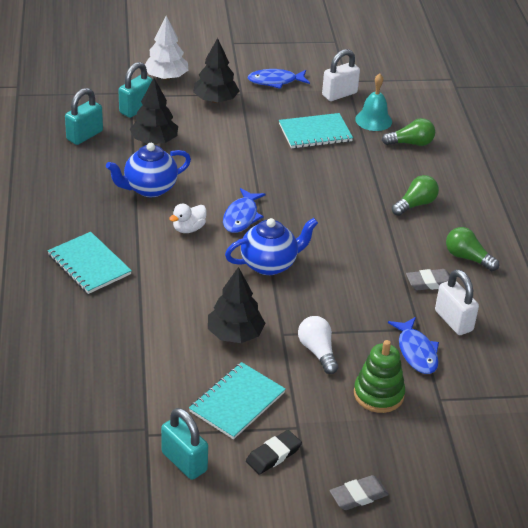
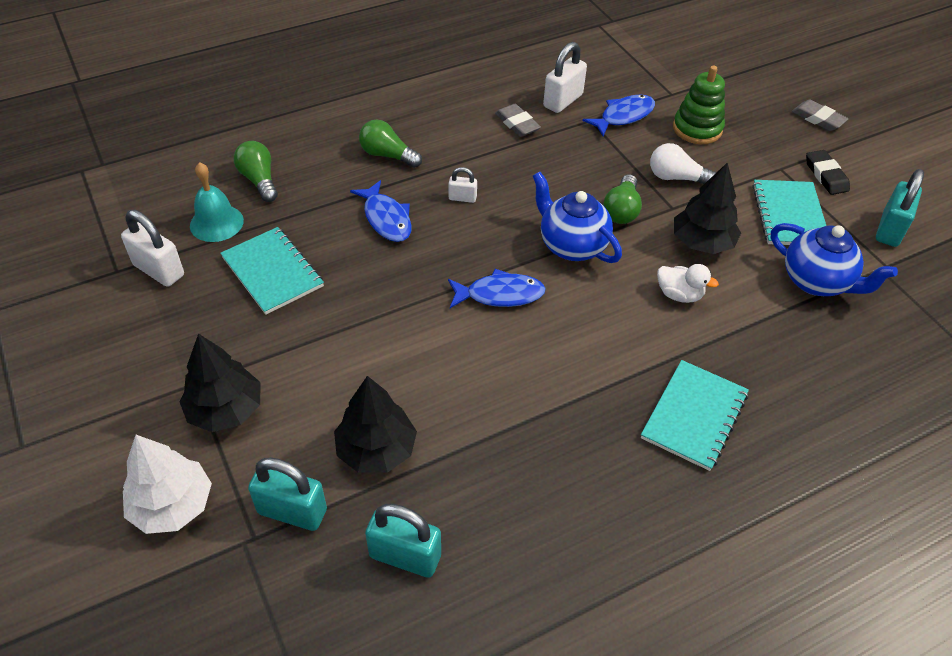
camera: 110 degrees left, 10 degrees up
(149, 188) = (497, 411): blue teapot -> blue teapot (816, 282)
(188, 229) = (556, 338): white duck -> white duck (679, 295)
(237, 402) = (789, 215): turquoise notebook -> turquoise notebook turned 75 degrees clockwise
(273, 455) = (826, 175): black eraser -> black eraser turned 45 degrees clockwise
(275, 81) = (142, 351): blue fish -> blue fish (386, 219)
(317, 351) = (676, 178): white light bulb -> white light bulb turned 60 degrees clockwise
(348, 227) = (462, 198): none -> white padlock
(467, 258) = (460, 105): green light bulb -> green light bulb (621, 210)

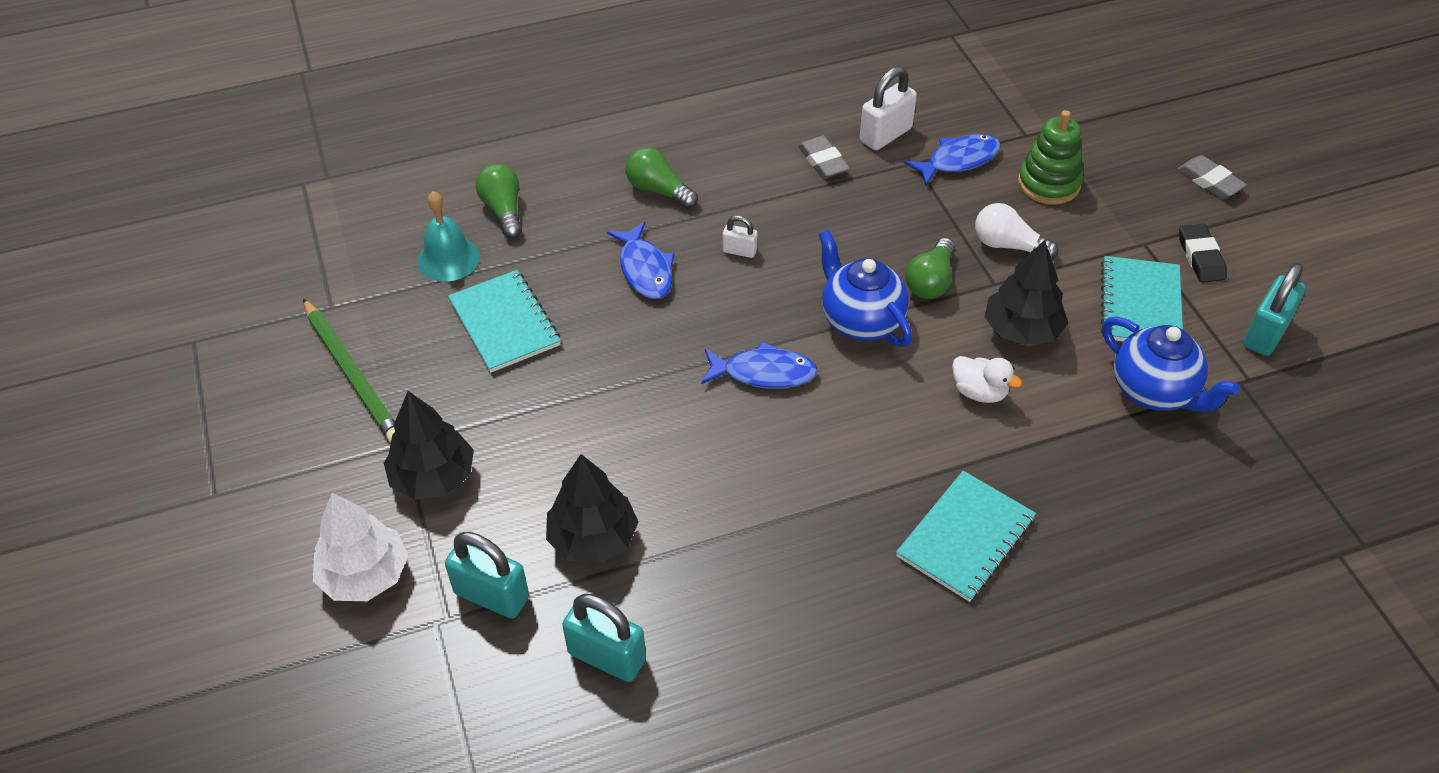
camera: 10 degrees right, 0 degrees up
(142, 327) = (352, 374): none -> green pencil
(159, 270) = (377, 310): white padlock -> none

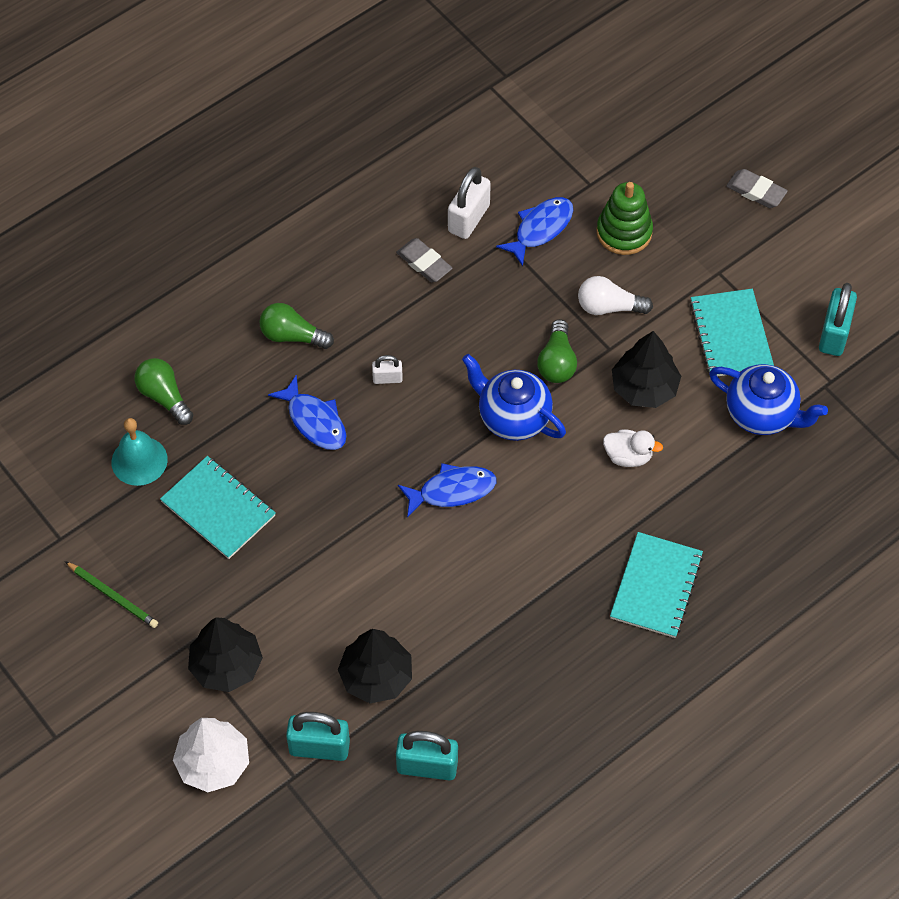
camera: 20 degrees left, 10 degrees up
(352, 374) = (113, 596): green pencil -> green pencil, size x0.61
(1200, 257) = (767, 273): black eraser -> none

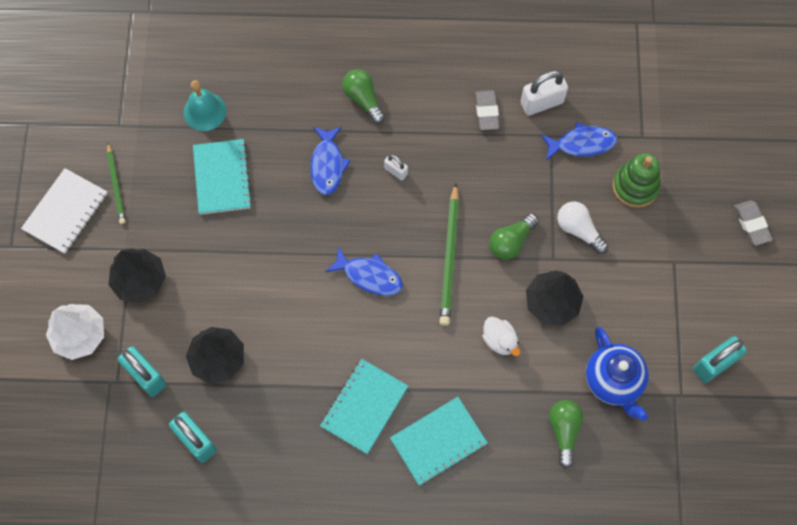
camera: 40 degrees right, 10 degrees up
(83, 660) = (66, 212): none -> white notebook
(164, 397) = (254, 81): green light bulb -> green light bulb (564, 431)
(513, 417) = (450, 257): blue teapot -> green pencil
(730, 335) = (642, 310): turquoise notebook -> turquoise notebook (364, 406)

